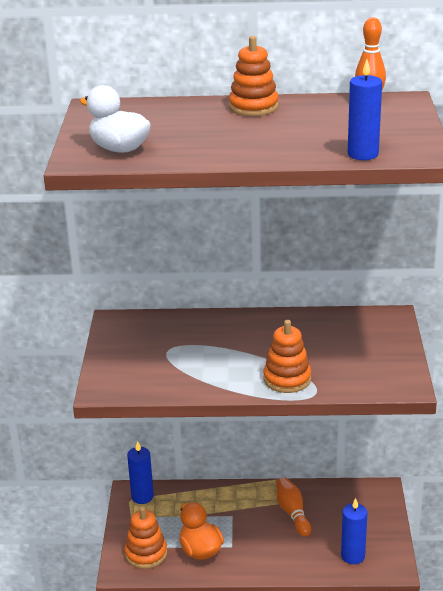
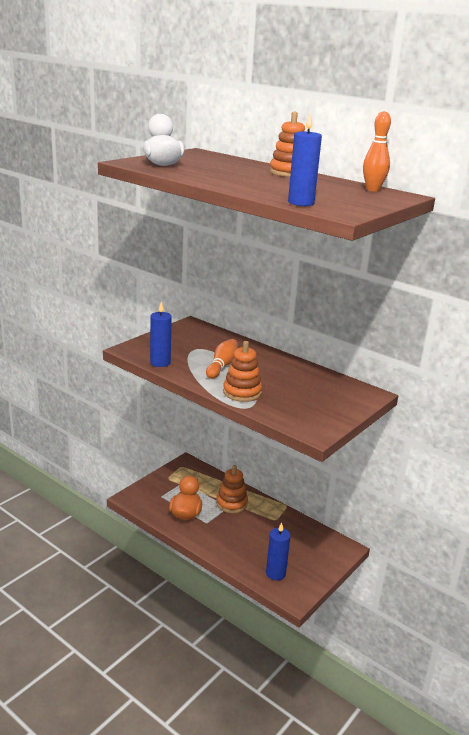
camera: 35 degrees right, 5 degrees down
(142, 496) = (190, 468): blue candle -> blue candle (160, 362)
(146, 553) = (154, 498): orange stacking toy -> orange stacking toy (231, 503)
(292, 513) = (268, 526): orange bowling pin -> orange bowling pin (222, 366)

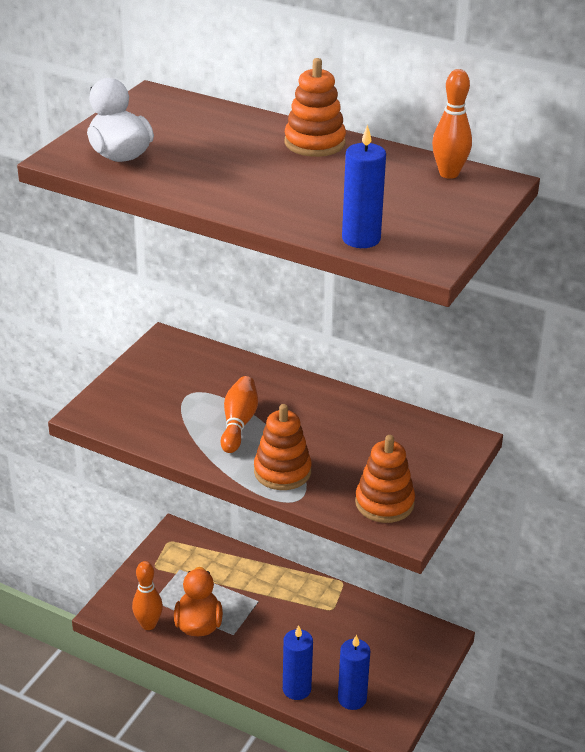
camera: 10 degrees left, 10 degrees up
(154, 509) = (148, 624): none -> orange bowling pin
(160, 362) = (144, 433): blue candle -> blue candle (296, 689)
(231, 503) = (261, 593): orange stacking toy -> orange stacking toy (384, 503)

